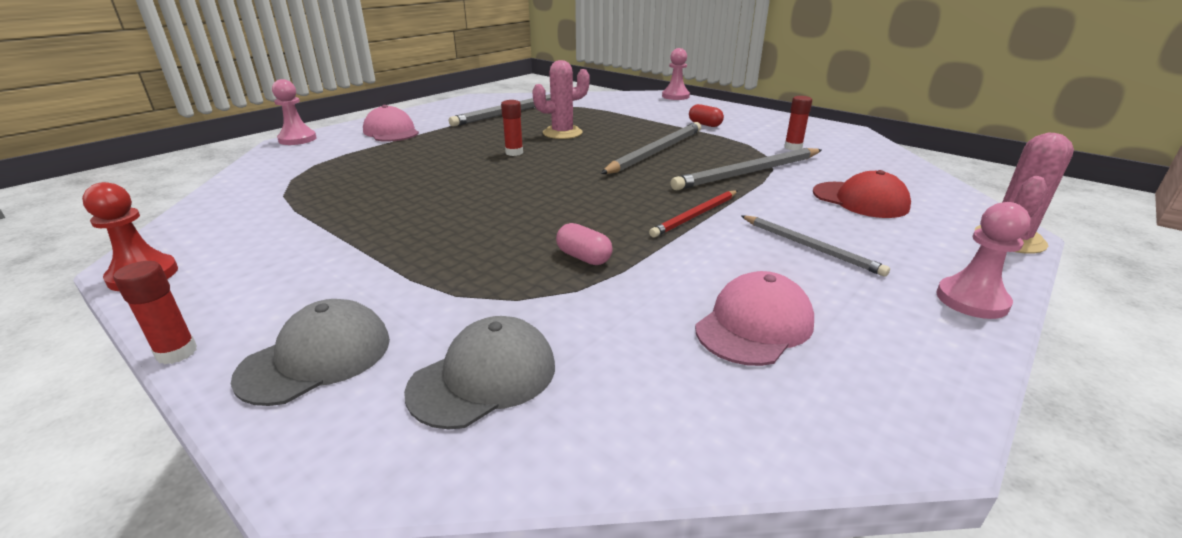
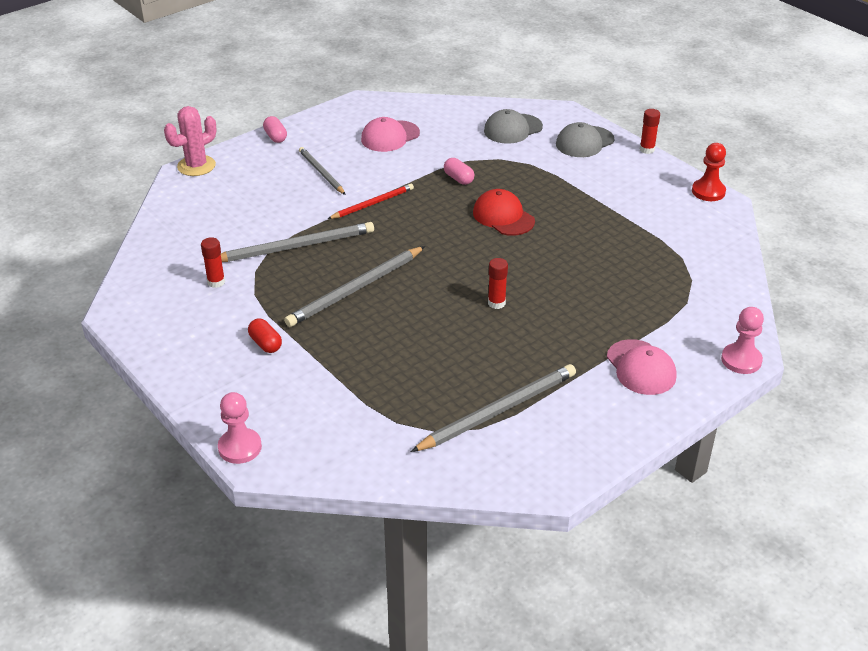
camera: 170 degrees left, 10 degrees up
(562, 133) = (440, 341): pink cactus -> none
(860, 200) = (243, 206): red cap -> red cap (503, 216)
(971, 300) = (275, 137): pink pawn -> pink capsule

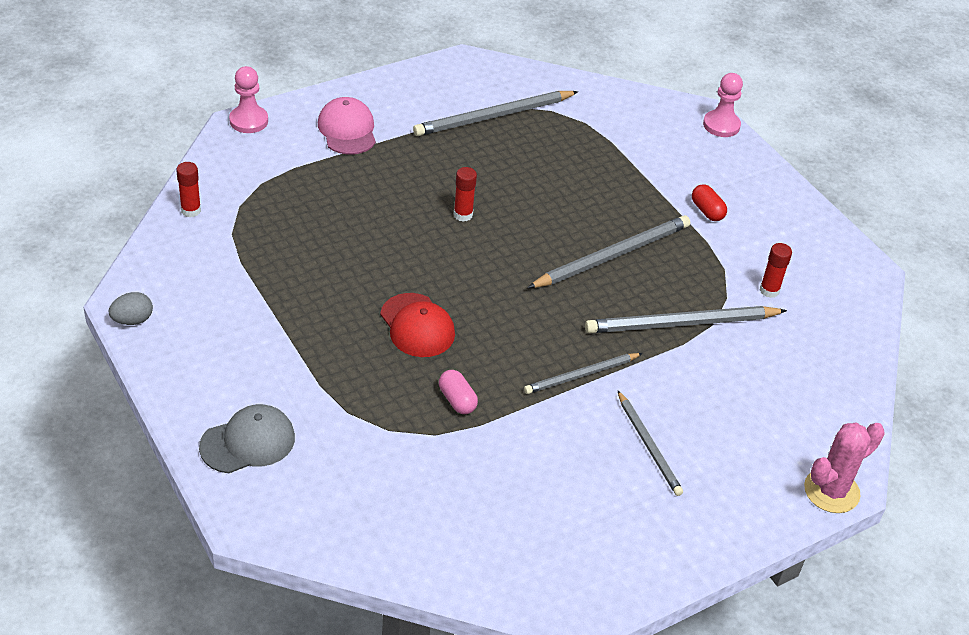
camera: 175 degrees left, 5 degrees up
(275, 137) = (720, 538): pink capsule -> none
(372, 204) = (581, 375): red pencil -> grey pencil
(390, 136) = (540, 507): pink cap -> none
(512, 129) = (345, 491): grey cap -> none
(647, 149) = (165, 410): red glue stick -> red glue stick (191, 210)
(708, 191) = (132, 320): red pawn -> grey egg

